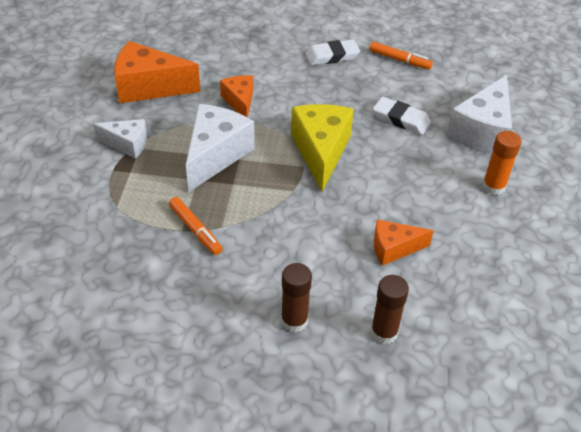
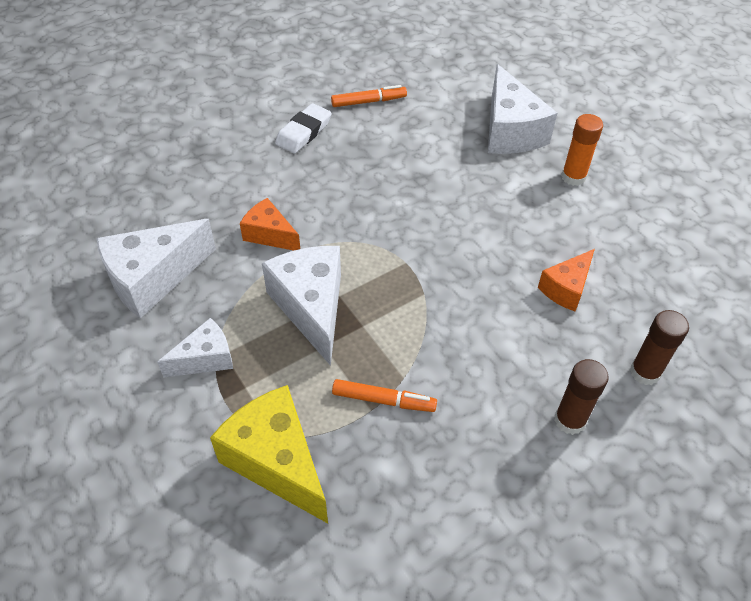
camera: 40 degrees left, 5 degrees up
(149, 87) = (153, 278): orange cheese -> white cheese
(321, 152) = (404, 237): yellow cheese -> yellow cheese (276, 461)
(401, 119) = (435, 160): white eraser -> none

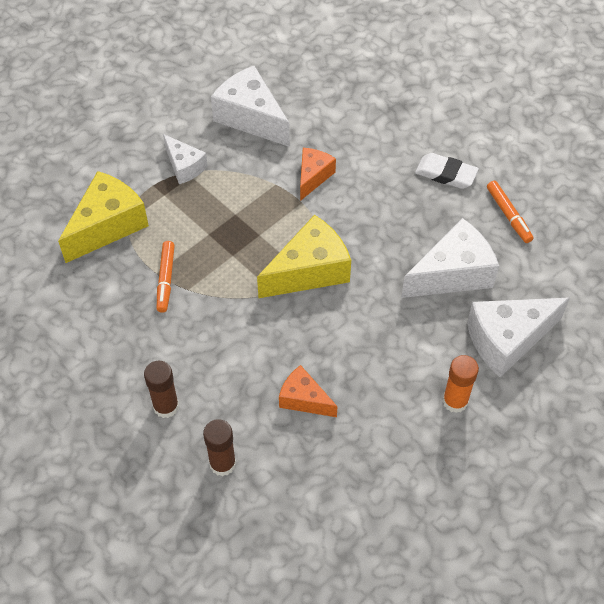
camera: 80 degrees right, 5 degrees up
(311, 307) = (244, 219): white cheese -> white cheese (452, 274)
(401, 258) = (309, 271): none -> yellow cheese

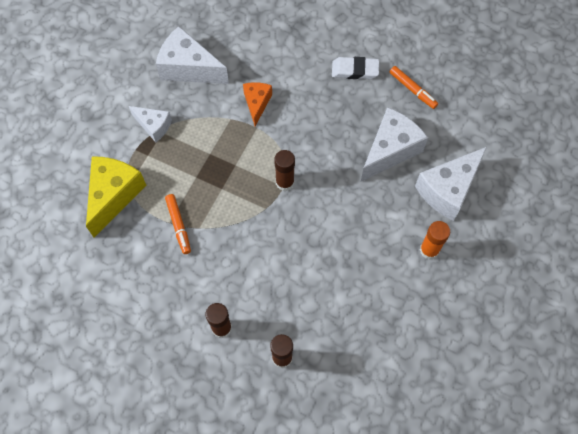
camera: 20 degrees left, 10 degrees up
(304, 399) = (321, 286): orange cheese -> none
(309, 271) = (285, 182): yellow cheese -> brown glue stick

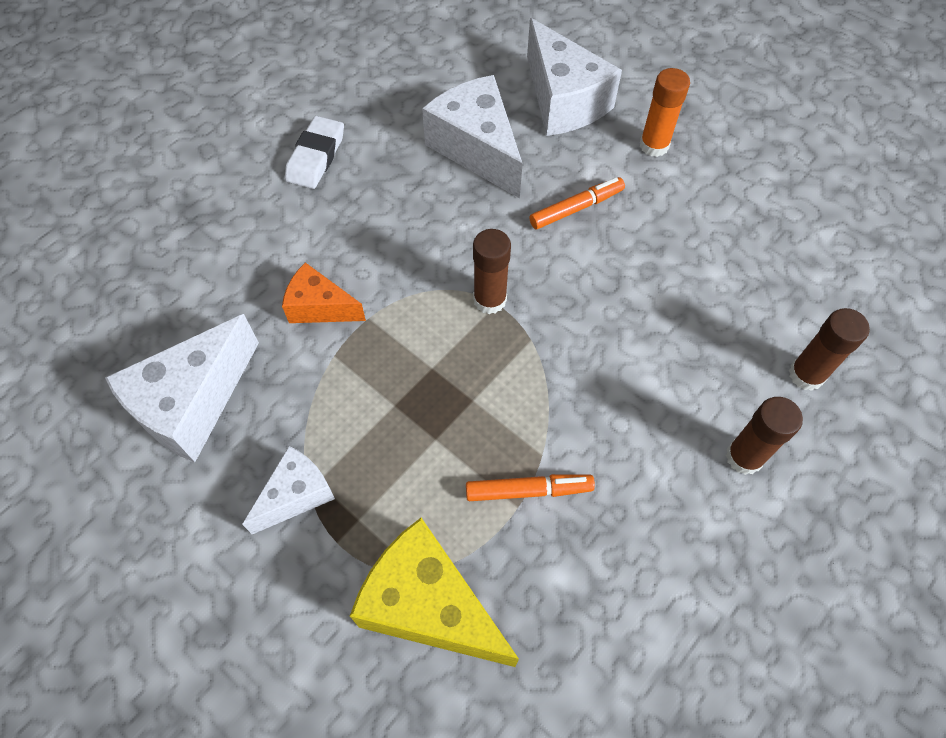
camera: 75 degrees left, 5 degrees down
(412, 90) = (382, 97): orange marker -> orange marker (576, 208)

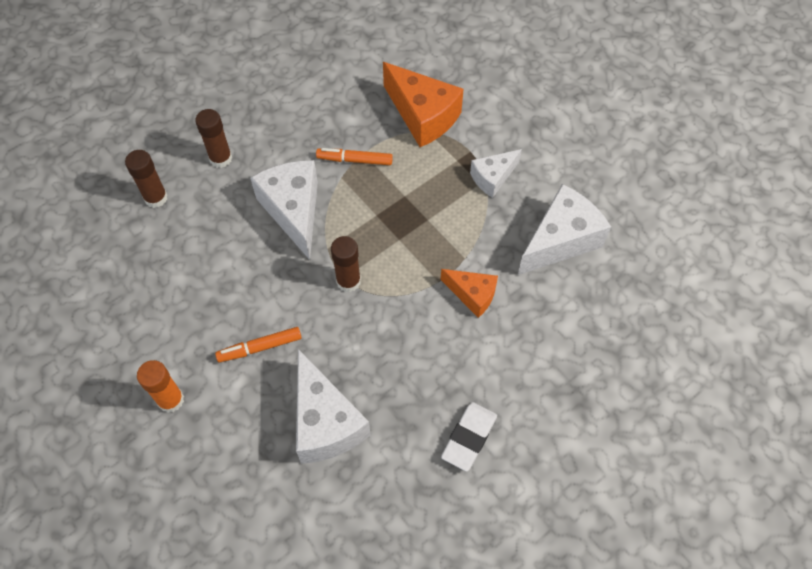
camera: 170 degrees left, 0 degrees up
(429, 605) = (423, 116): yellow cheese -> orange cheese
(563, 101) = (231, 466): white cheese -> white cheese (293, 211)

